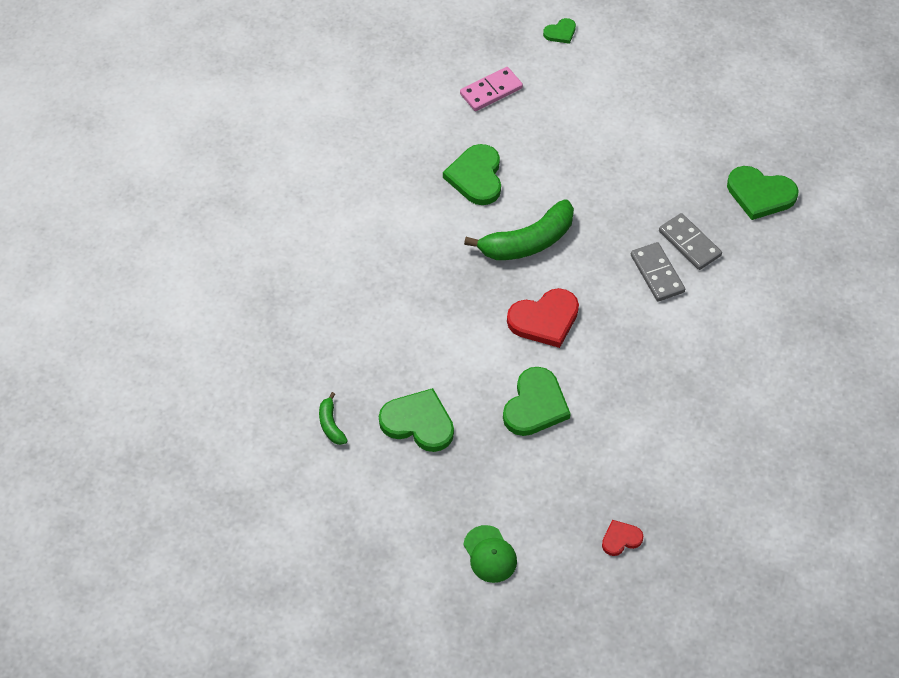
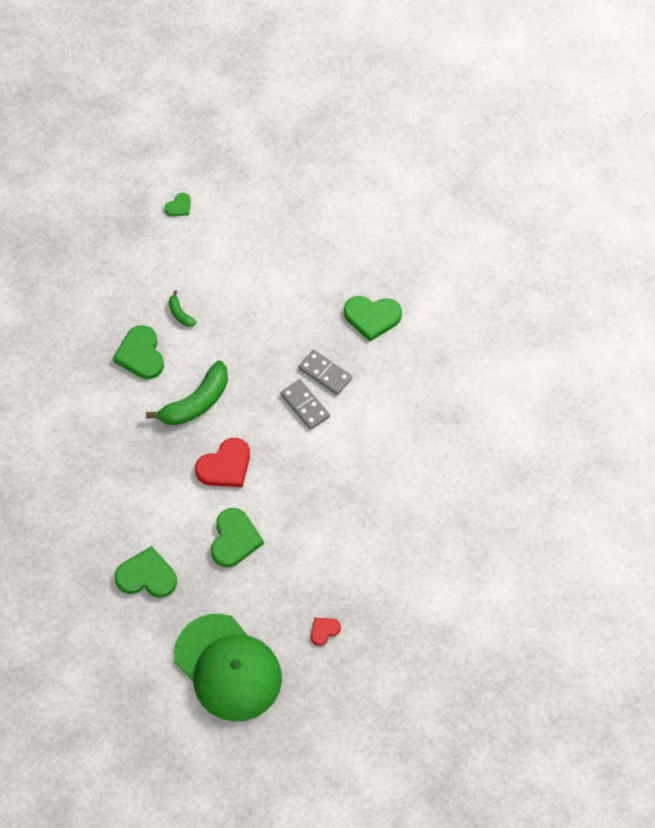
camera: 15 degrees left, 5 degrees up
(331, 424) = (78, 594): green banana -> green banana (180, 314)
(490, 554) = (228, 668): green cap -> green cap, size x2.43
(491, 91) = (134, 274): pink domino -> none

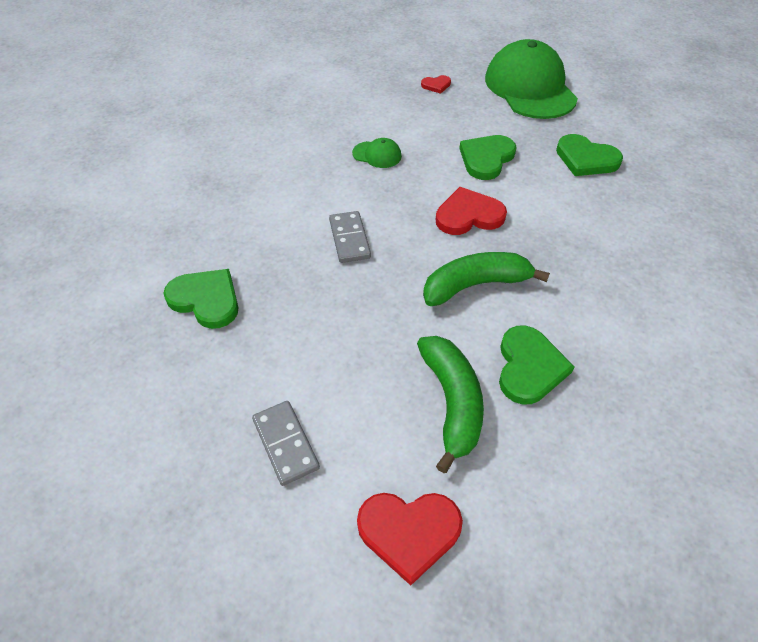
camera: 155 degrees left, 10 degrees down
(176, 240) = (409, 532): none -> red heart
(179, 206) = (374, 603): green heart -> none
(180, 314) = (452, 402): green banana -> green banana, size x2.12
(325, 373) = (305, 261): grey domino -> grey domino (285, 444)
(331, 504) = (377, 155): none -> green cap

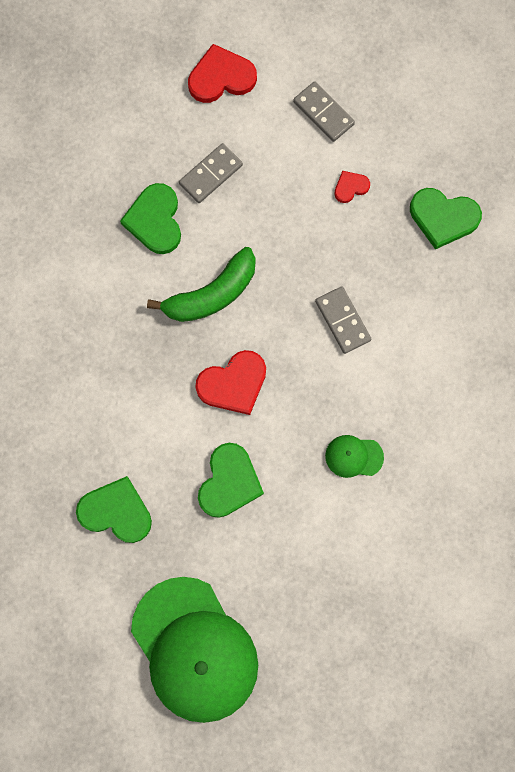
camera: 165 degrees right, 25 degrees up
(436, 85) = (318, 622): red heart -> red heart (350, 187)
(452, 402) = (211, 174): green banana -> grey domino

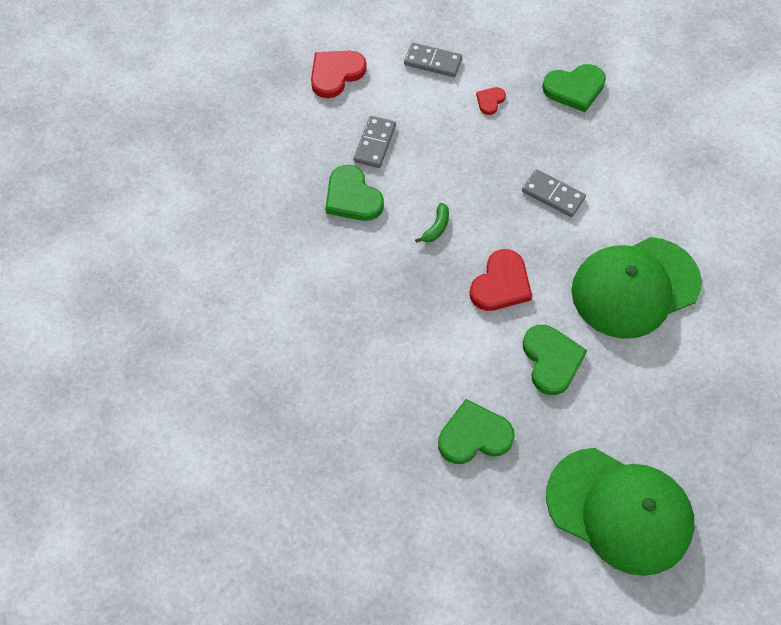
camera: 30 degrees left, 15 degrees down
(212, 294) = (436, 227): green banana -> green banana, size x0.47
(354, 456) = (635, 287): green cap -> green cap, size x2.43

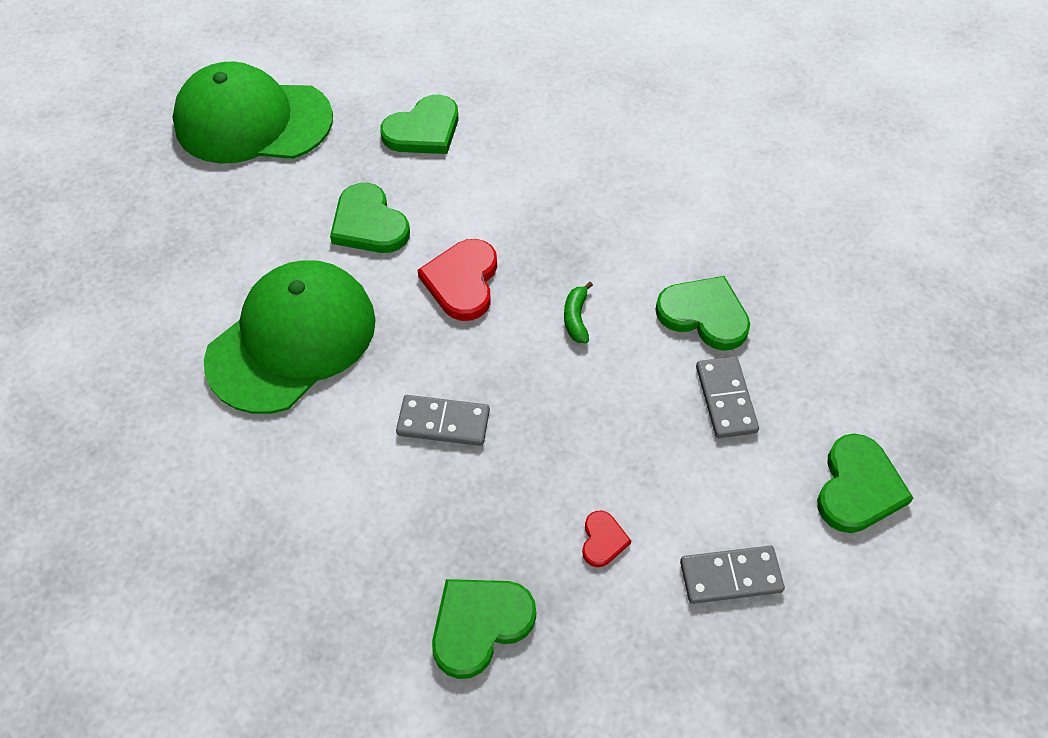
camera: 155 degrees right, 5 degrees down
(336, 74) = (858, 487): red heart -> green heart

